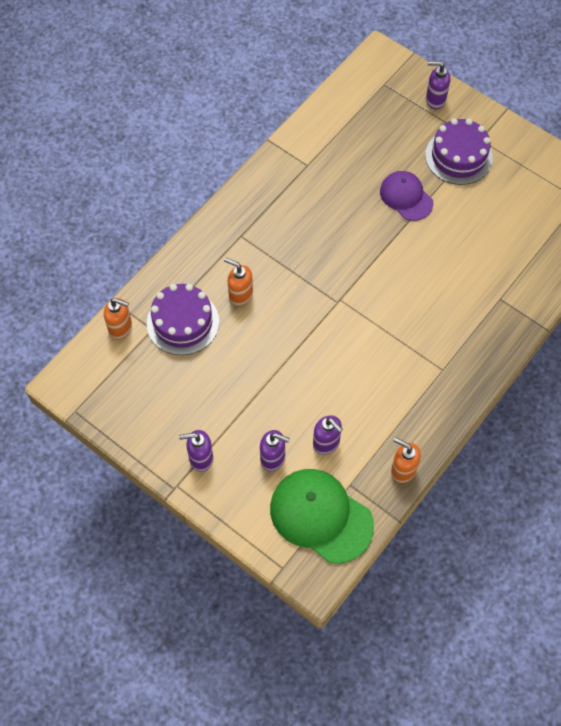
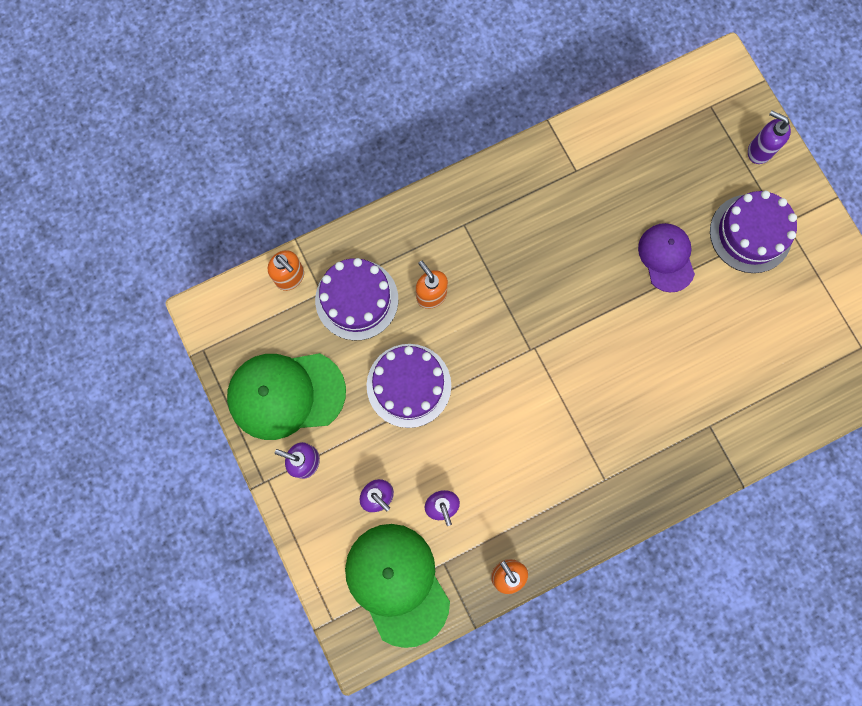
camera: 25 degrees right, 15 degrees up
(159, 415) = (286, 394): none -> green cap
(256, 367) = (409, 385): none -> purple cake

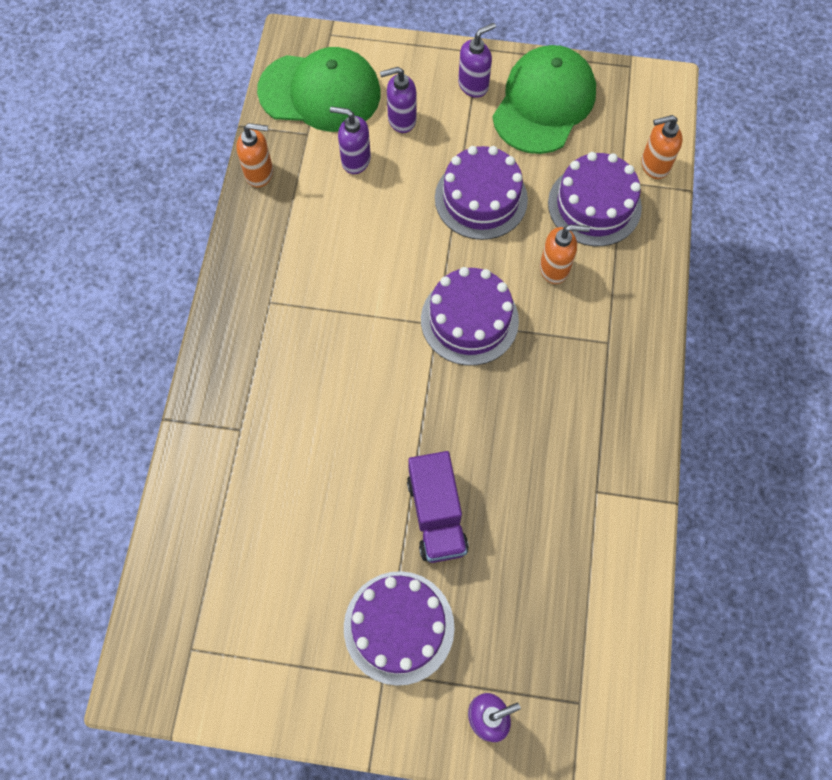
camera: 125 degrees right, 10 degrees down
(515, 327) = (469, 320): none -> purple cake
(666, 257) = (436, 515): purple cap -> purple truck

